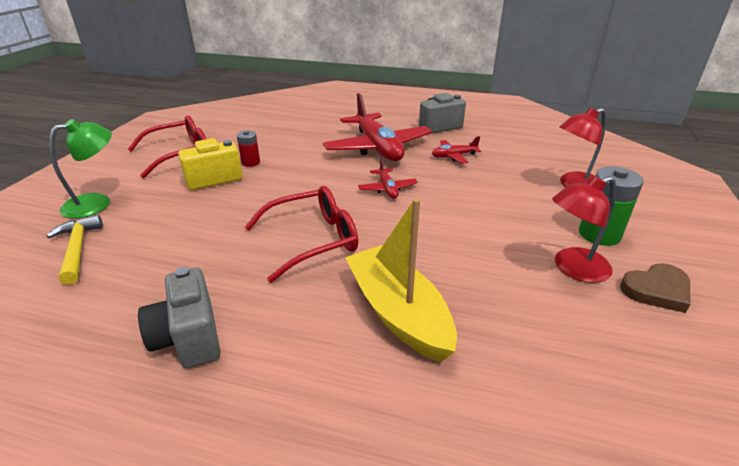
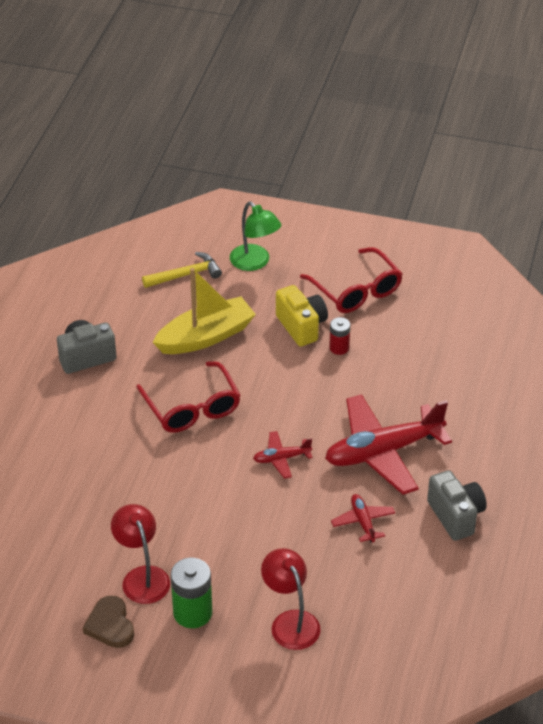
camera: 90 degrees right, 10 degrees up
(398, 312) = (99, 460): yellow boat -> yellow boat (205, 337)

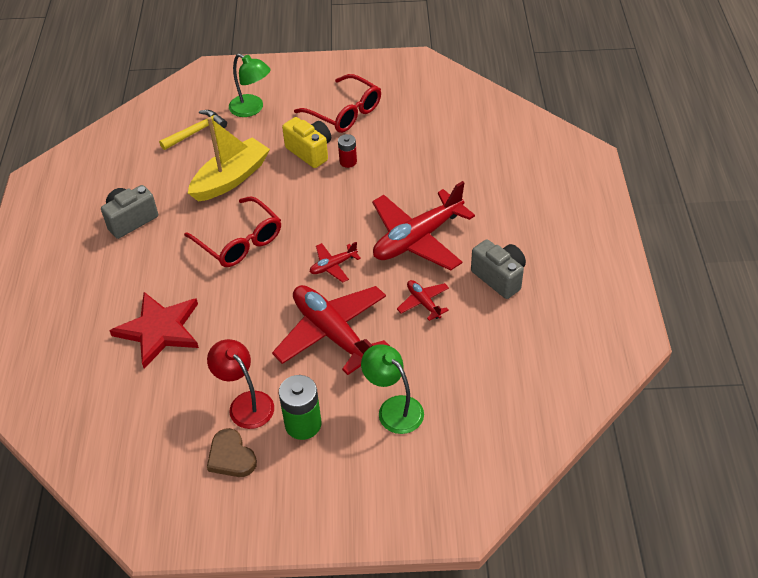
camera: 15 degrees left, 5 degrees up
(80, 480) = (159, 330): none -> red star
(255, 529) = (332, 333): none -> red plane
(290, 622) = (394, 408): red lamp -> green lamp

